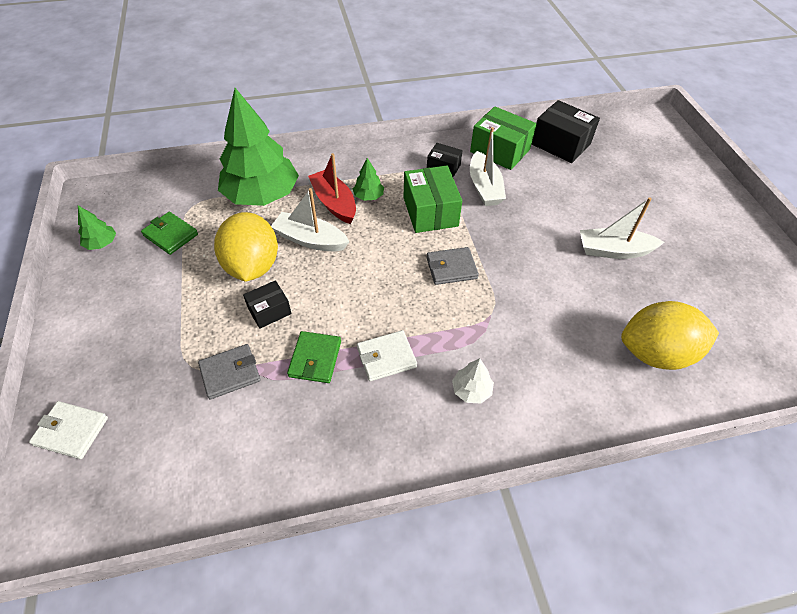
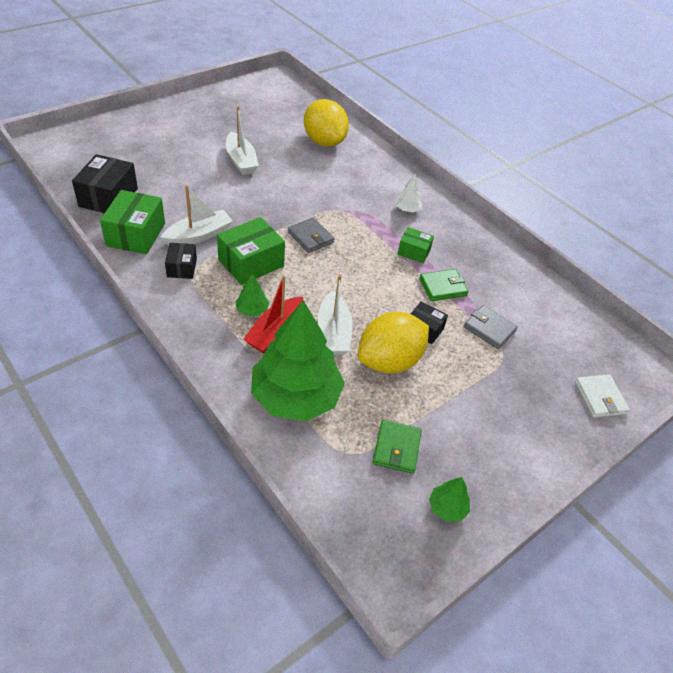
camera: 120 degrees left, 5 degrees down
(386, 357) = (414, 252): white wallet -> green box

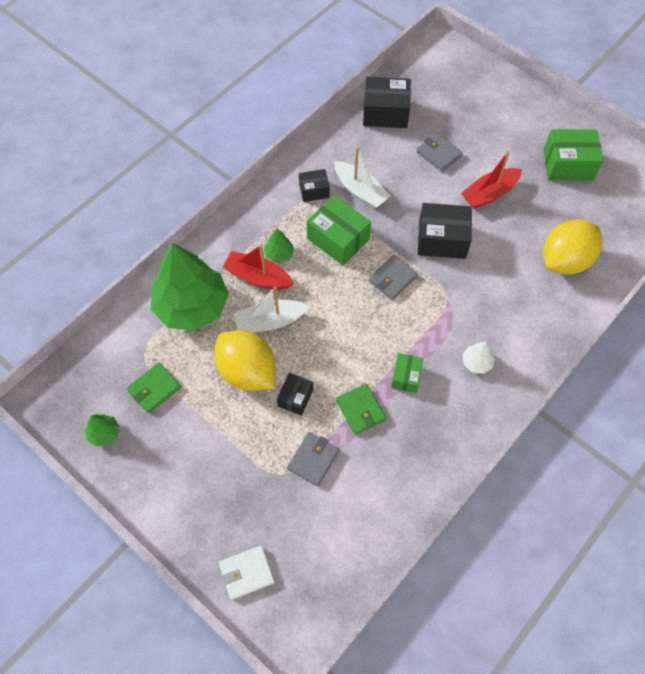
camera: 85 degrees right, 15 degrees up
(136, 234) = (344, 147): green box -> green box (568, 164)
(181, 177) = (438, 154): none -> grey wallet
(241, 161) = (489, 194): white boat -> red boat
(278, 198) = (442, 239): none -> black box
(396, 448) = (154, 389): green wallet -> green wallet turned 45 degrees counterclockwise

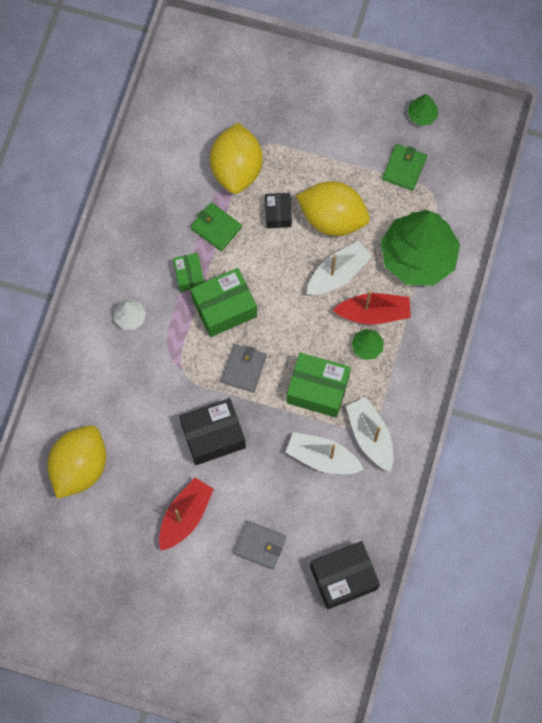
camera: 155 degrees right, 10 degrees up
(246, 573) = (246, 65): white wallet -> none
(313, 460) = (236, 169): grey wallet -> yellow lemon
(314, 190) = (370, 436): black box -> white boat
(568, 164) = (113, 596): green box -> green box (224, 308)

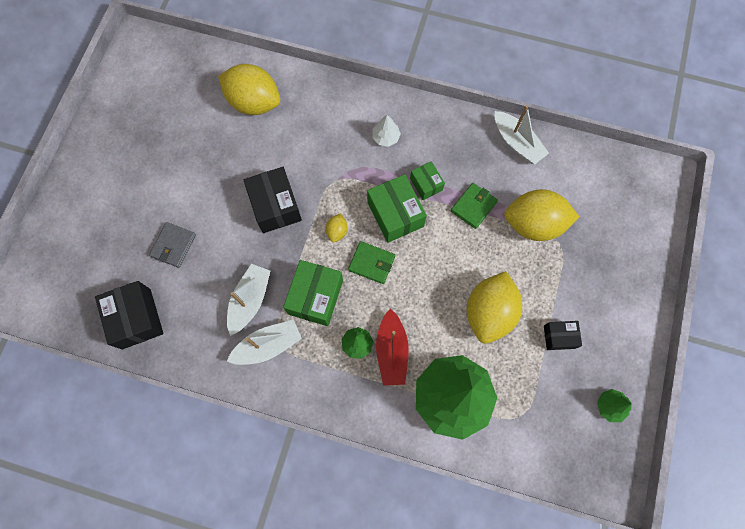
camera: 90 degrees right, 0 degrees up
(185, 516) = (205, 184): red boat -> none
(189, 275) = (426, 184): green box -> green box turned 75 degrees clockwise
(243, 369) = (337, 231): grey wallet -> yellow lemon
(278, 214) = (490, 261): black box -> black box (559, 337)
(338, 274) = (431, 317): white boat -> white boat (517, 143)
(404, 168) = (548, 385): green wallet -> green wallet (372, 263)

